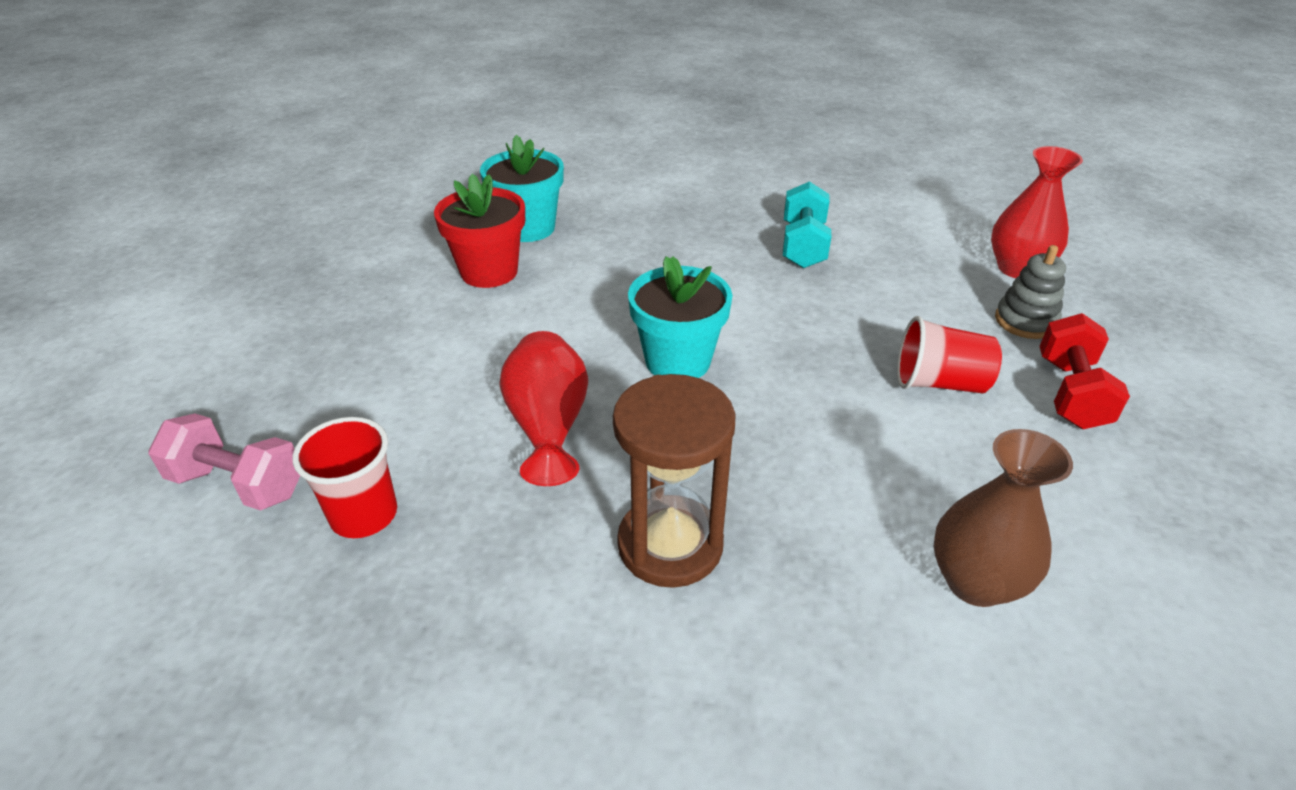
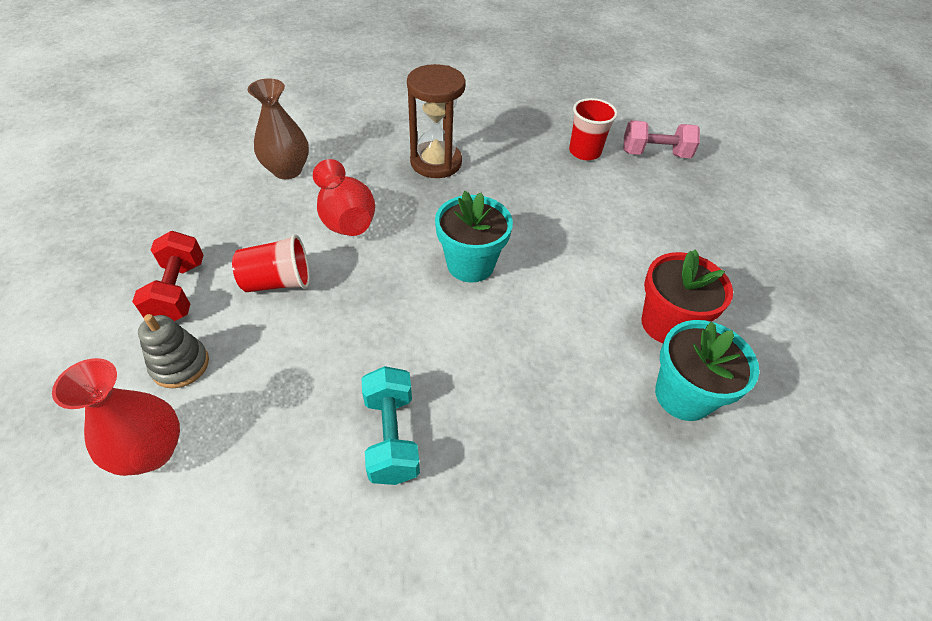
camera: 160 degrees right, 10 degrees up
(548, 427) = (528, 205): red vase -> red vase (346, 219)

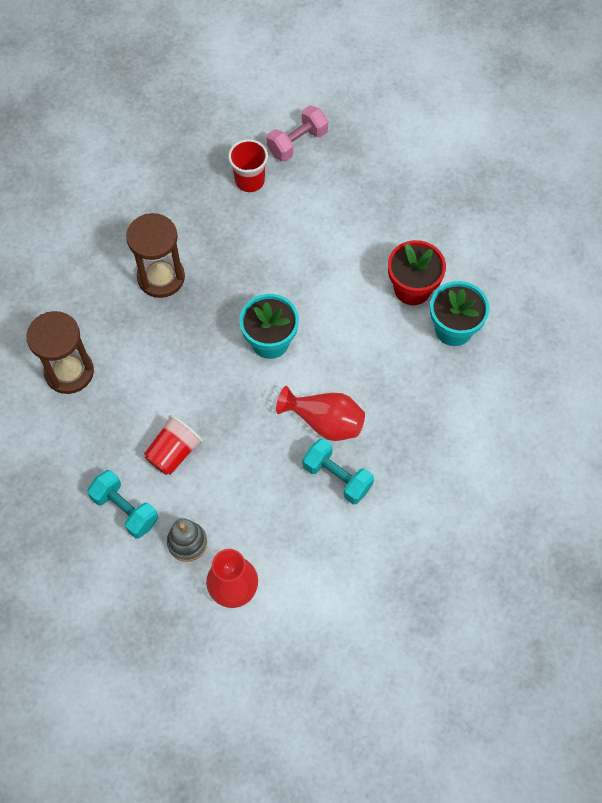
camera: 40 degrees left, 15 degrees up
(179, 292) = (125, 509): red dumbbell -> turquoise dumbbell
(287, 170) = (69, 372): brown vase -> brown hourglass
(346, 219) = (158, 375): red vase -> red vase (325, 422)

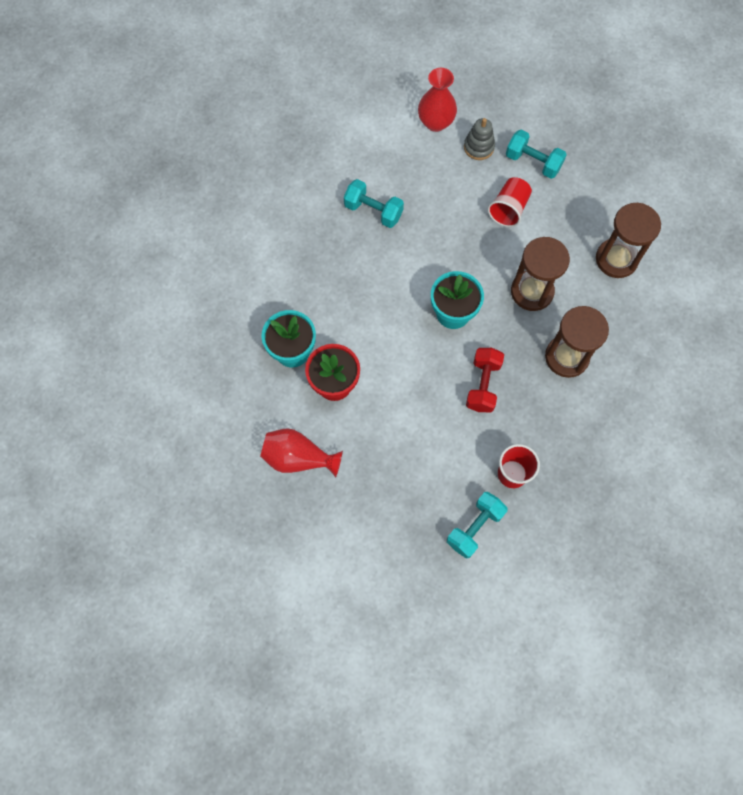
camera: 170 degrees right, 5 degrees up
(176, 351) = (532, 292): none -> brown hourglass
(257, 264) = (483, 385): none -> red dumbbell
(297, 143) = (475, 527): pink dumbbell -> turquoise dumbbell
(325, 422) = (391, 252): red vase -> red vase (298, 458)

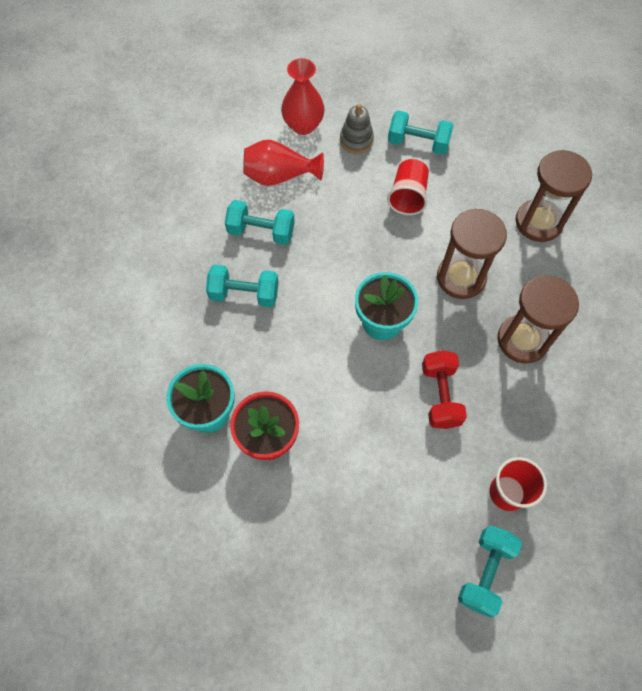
camera: 15 degrees left, 5 degrees down
(298, 458) = (248, 543): red vase -> red vase (279, 176)
(345, 262) = (244, 294): none -> turquoise dumbbell

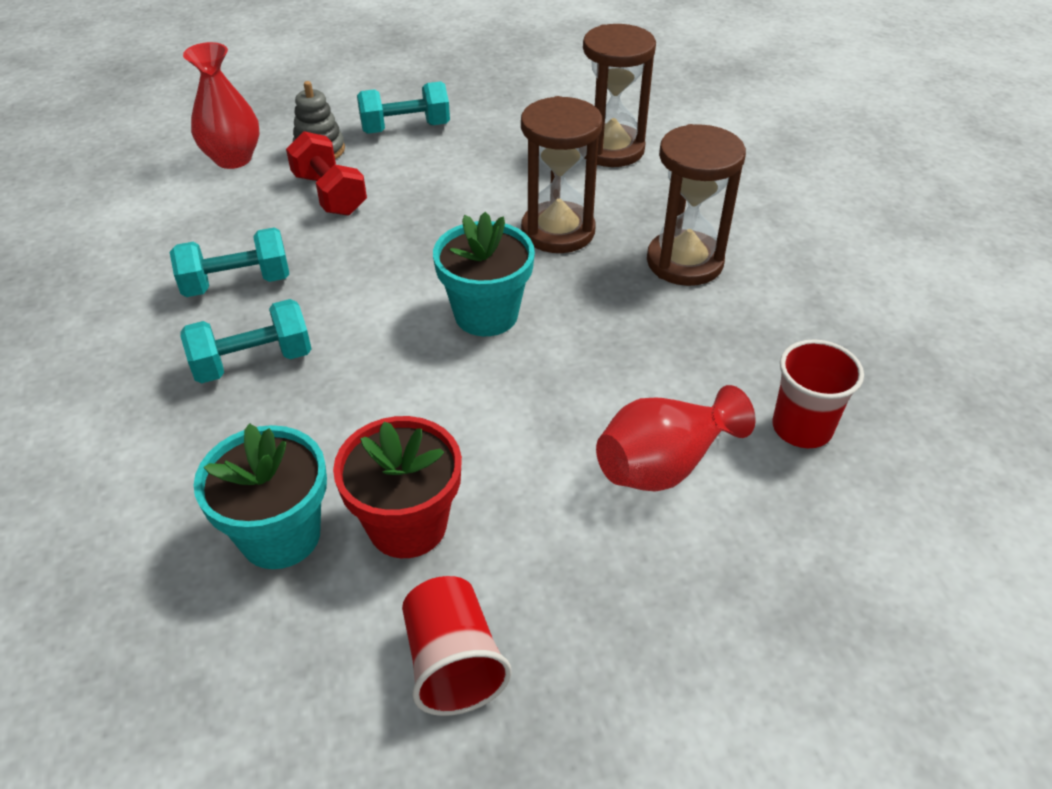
camera: 30 degrees left, 20 degrees down
(279, 176) = (229, 218): red vase -> red vase (664, 464)
(408, 196) = (428, 179): red cup -> red cup (453, 663)
(440, 396) = (627, 360): red dumbbell -> red dumbbell (330, 194)
(485, 572) = (854, 537): turquoise dumbbell -> none

